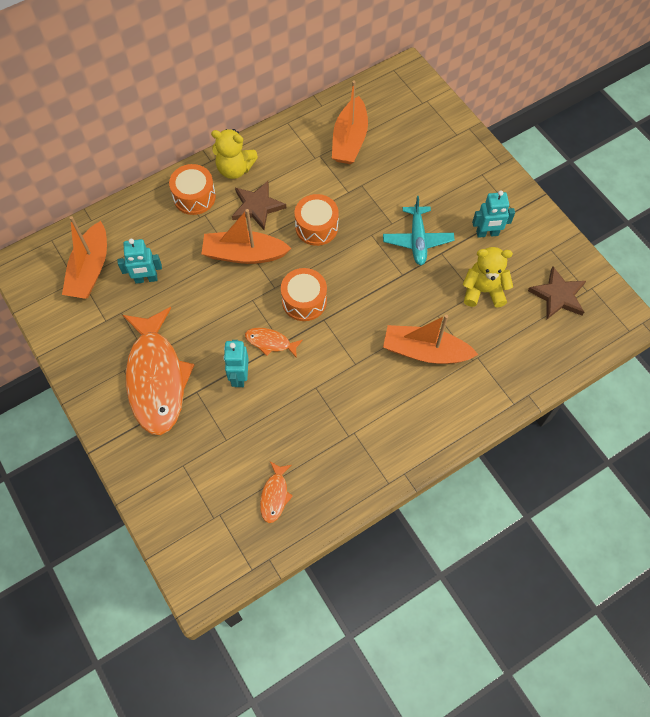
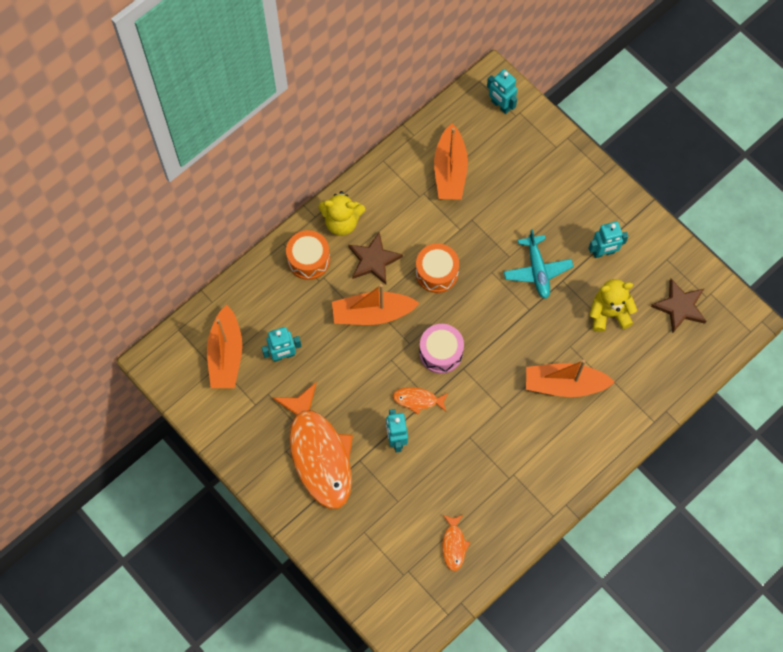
camera: 10 degrees left, 5 degrees up
(304, 301) = (441, 352): orange drum -> pink drum
(409, 92) = (500, 105): none -> turquoise robot

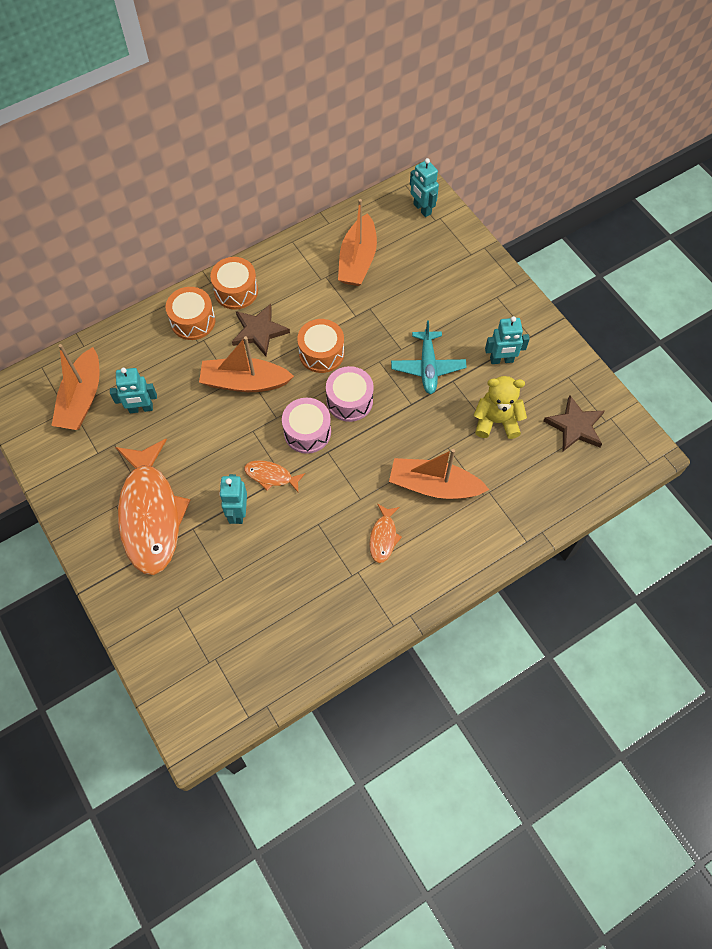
camera: 10 degrees right, 5 degrees down
(342, 222) = (236, 291): yellow teddy bear -> orange drum
(454, 545) = (273, 638): orange fish -> orange fish (383, 537)
(472, 316) = (349, 401): none -> pink drum

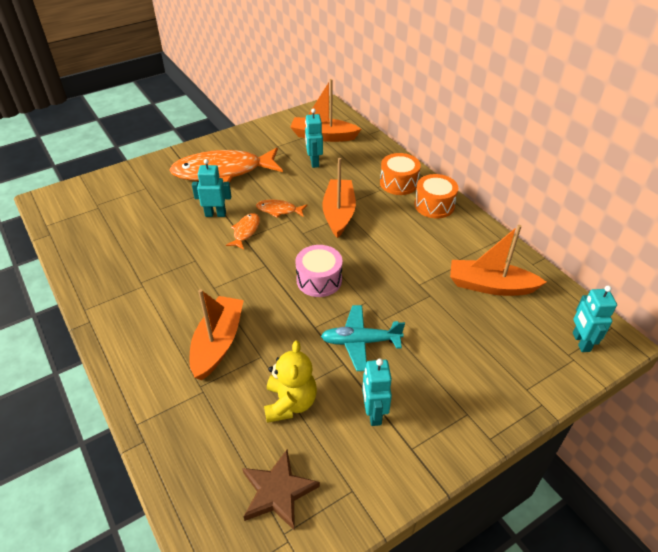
camera: 90 degrees right, 20 degrees down
(259, 331) = (392, 220): brown star -> none
(307, 432) = (287, 252): pink drum -> none
(321, 353) = (372, 260): orange drum -> none
(383, 537) = (171, 303): orange fish -> orange fish (279, 210)
(422, 209) = (580, 342): turquoise robot -> turquoise robot turned 60 degrees counterclockwise

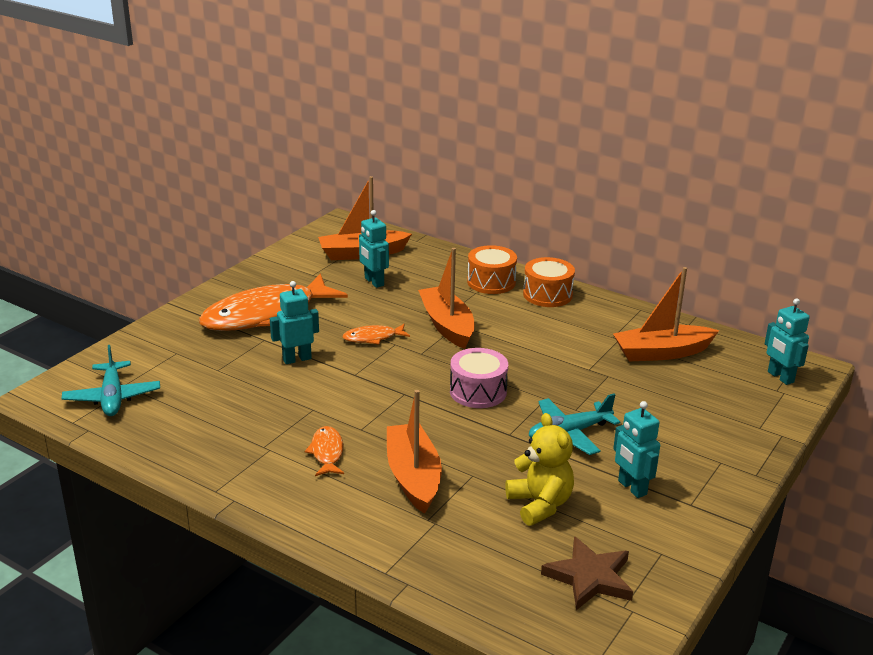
camera: 25 degrees left, 15 degrees down
(82, 213) = (112, 397): none -> turquoise plane
(245, 231) = (350, 367): orange fish -> orange fish (327, 452)

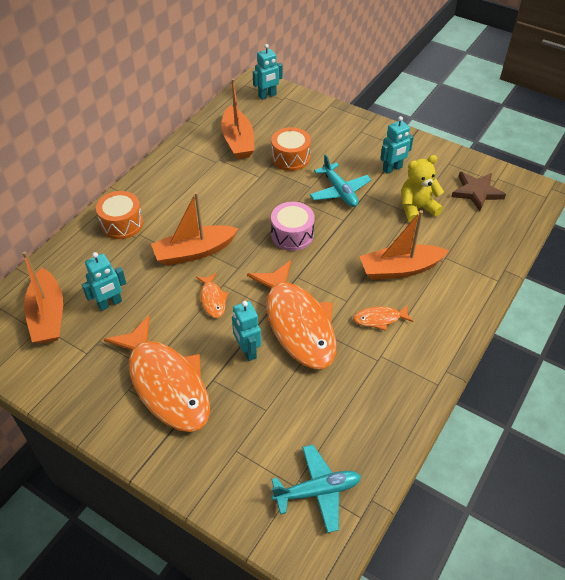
camera: 90 degrees left, 20 degrees up
(329, 392) = (298, 323): none -> orange fish
(547, 295) = (148, 191): orange drum -> orange drum (290, 158)

